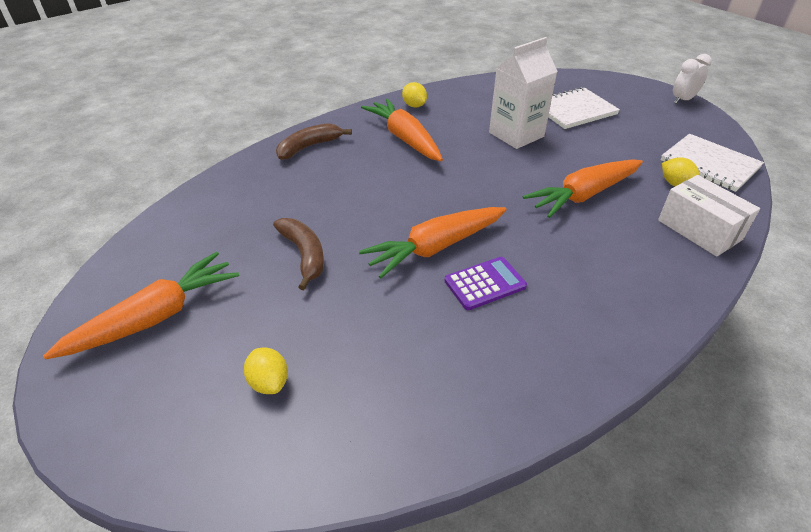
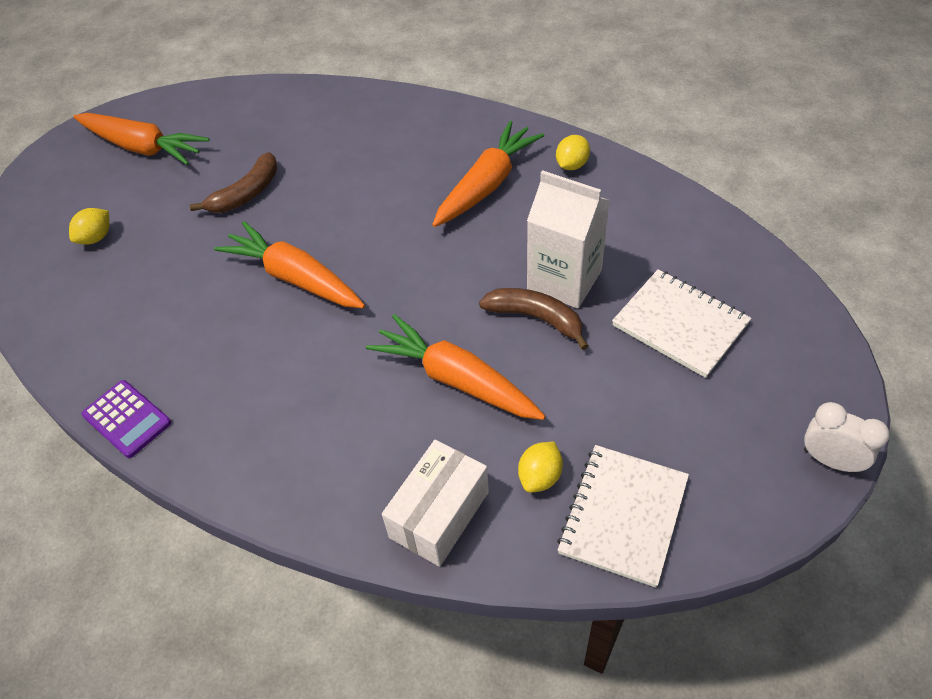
camera: 70 degrees right, 10 degrees up
(309, 147) = (422, 121): brown banana -> brown banana (536, 318)
(485, 284) = (255, 331): purple calculator -> purple calculator (127, 419)

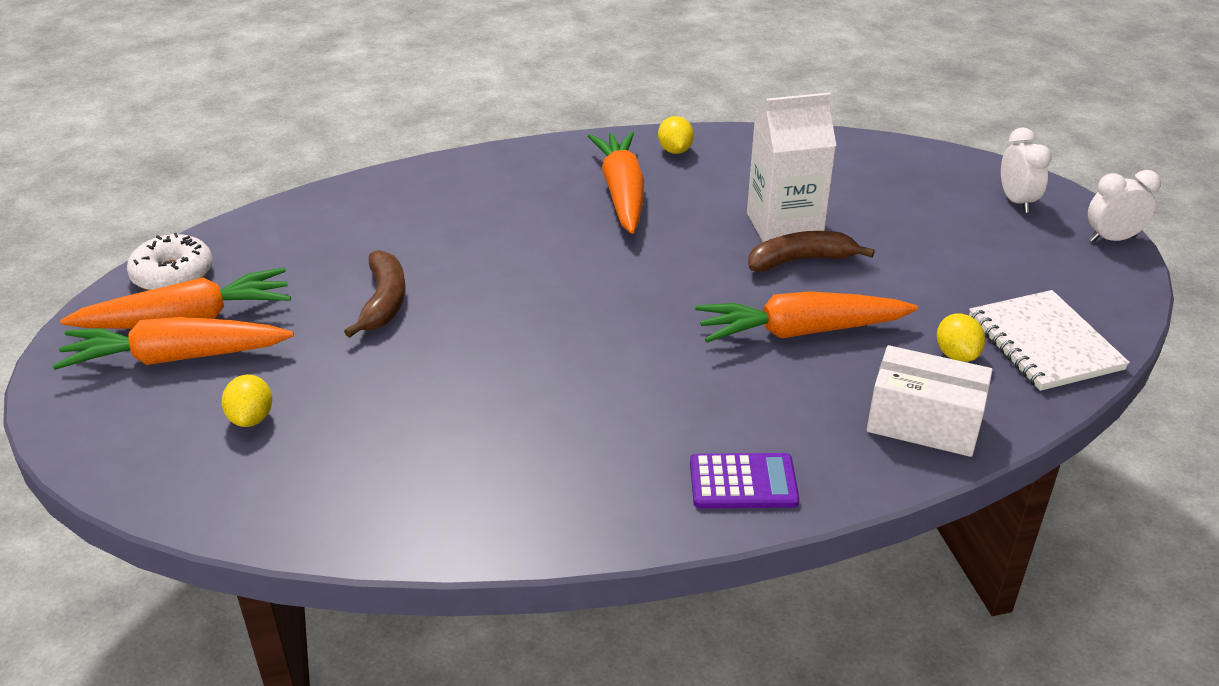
camera: 45 degrees left, 15 degrees down
(127, 419) = (536, 535): purple calculator -> purple calculator (743, 482)
(170, 109) = (173, 274): none -> white donut
(295, 278) = (542, 338): orange carrot -> orange carrot (176, 358)
(439, 514) = (923, 423): white box -> white box turned 60 degrees counterclockwise
(680, 324) = (909, 212): white notebook -> none
(792, 369) = (1016, 201): none -> white clock

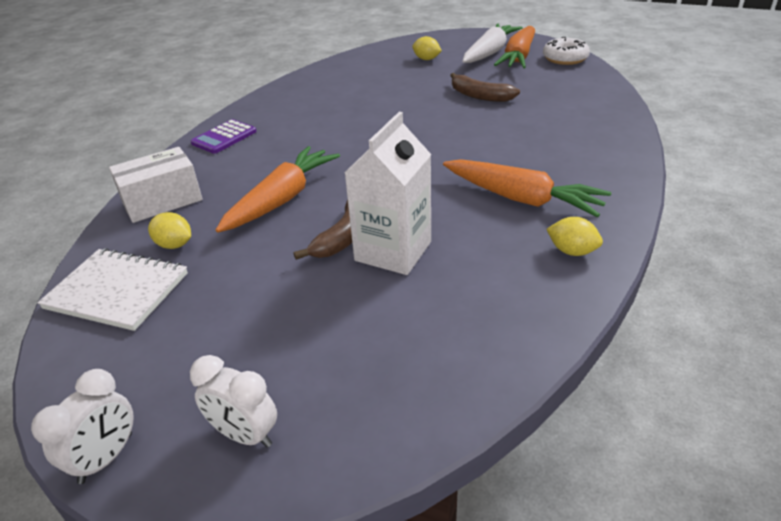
camera: 130 degrees right, 0 degrees up
(176, 358) = (489, 52): orange carrot -> white carrot

